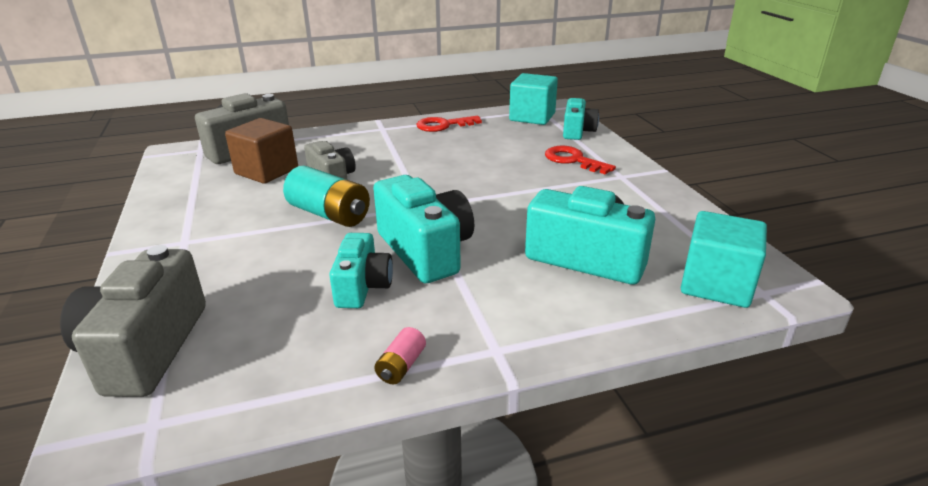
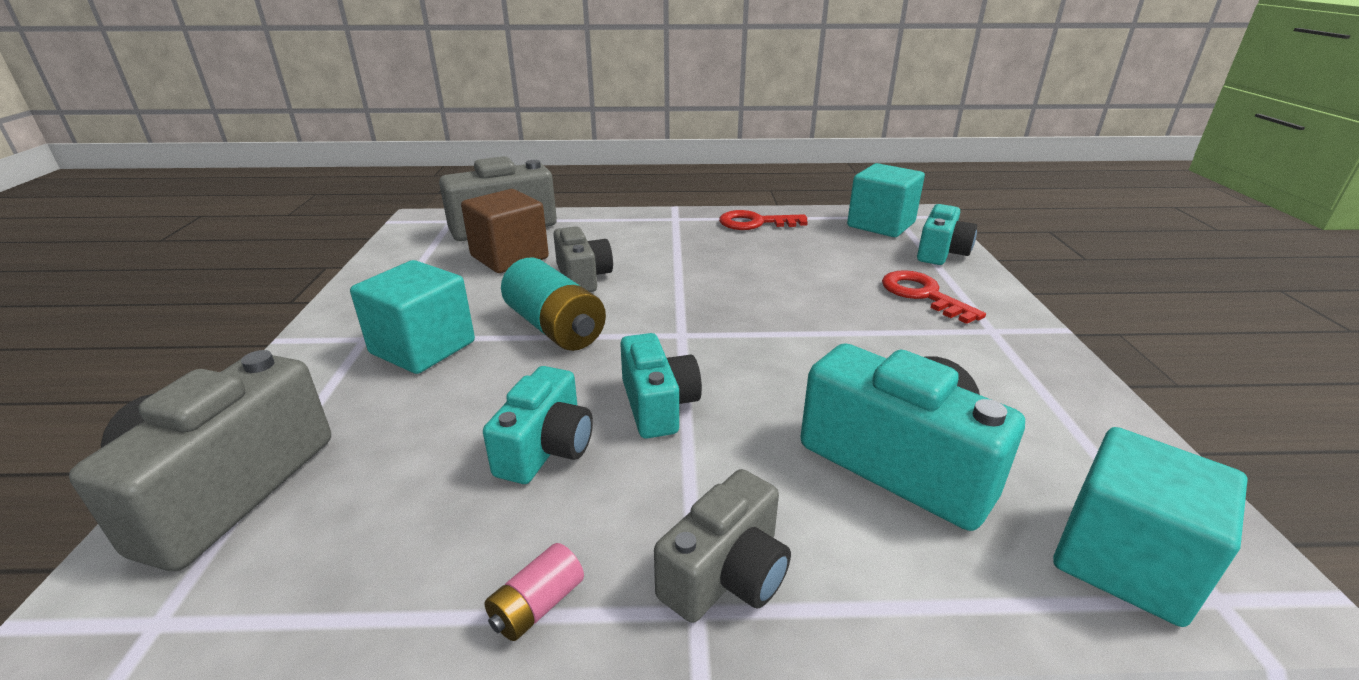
camera: 15 degrees right, 0 degrees up
(236, 241) = (423, 347): none -> turquoise cube
(426, 250) = (658, 405): turquoise camera -> turquoise camera, size x0.62
(506, 330) = (726, 574): none -> grey camera

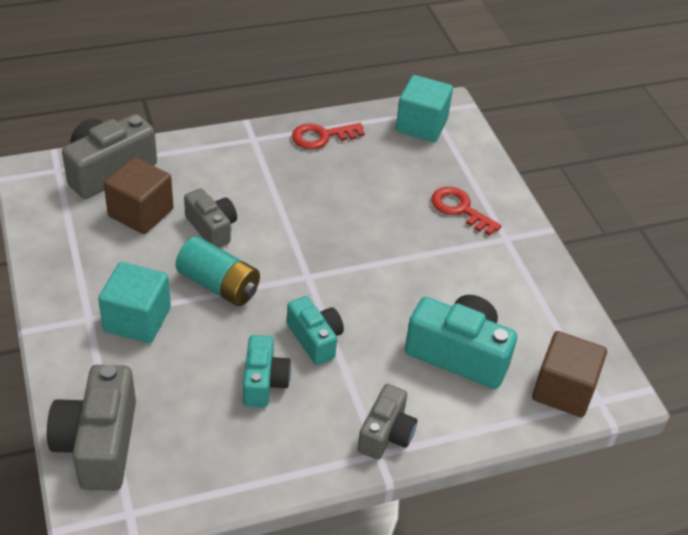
camera: 20 degrees left, 15 degrees up
(537, 606) = (305, 467): pink battery -> none
(941, 252) = (469, 156): turquoise camera -> none
(1124, 561) = (563, 390): turquoise cube -> brown cube

